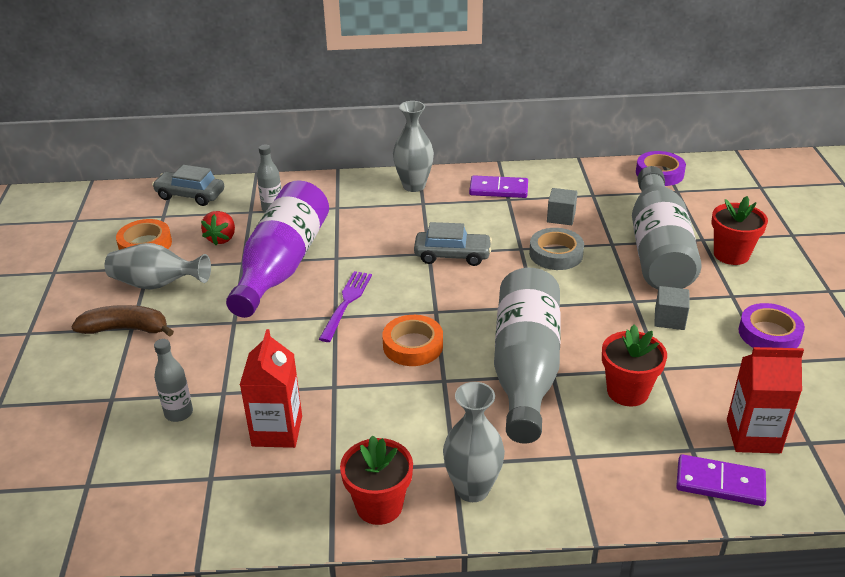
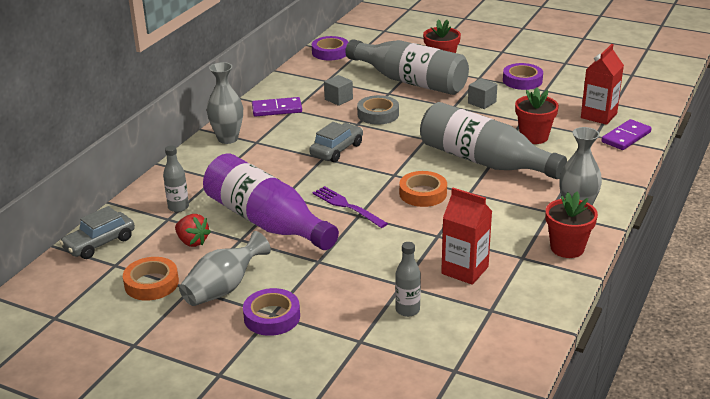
camera: 60 degrees left, 5 degrees down
(126, 329) = (272, 317): brown banana -> purple tape
(498, 189) = (277, 109): purple domino -> purple domino turned 45 degrees clockwise

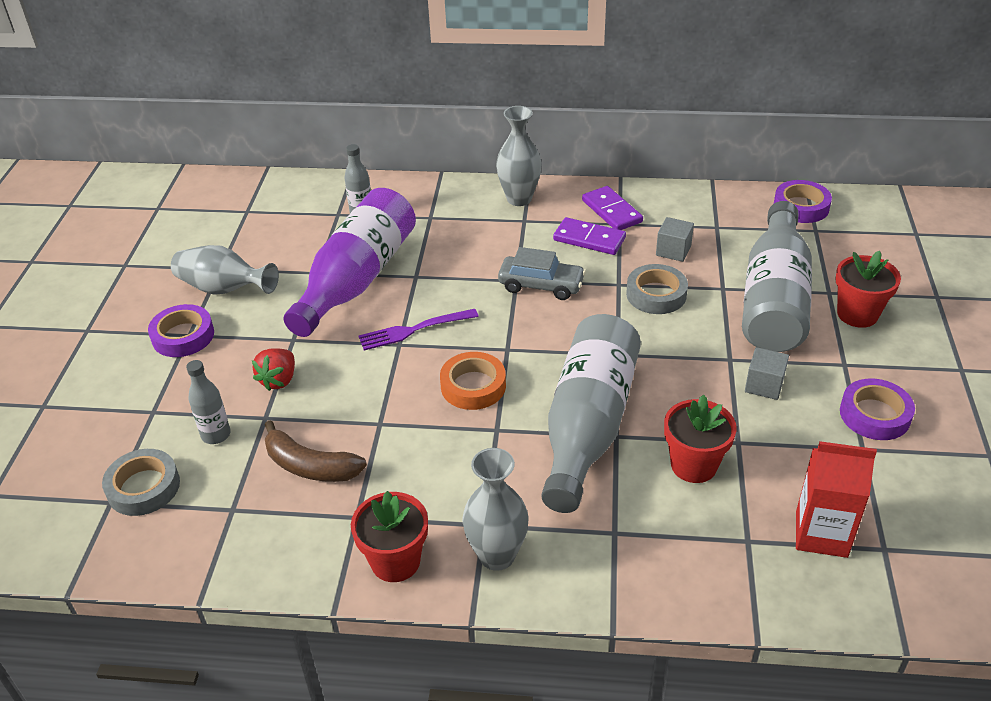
camera: 70 degrees right, 10 degrees up
(99, 243) = (279, 190): grey car -> none
(151, 283) = (222, 242): orange tape -> none
(192, 242) = (301, 243): red strawberry -> red strawberry (279, 380)
(347, 206) = (414, 330): purple fork -> purple fork turned 135 degrees counterclockwise
(447, 351) = (143, 487): none -> grey tape
(465, 270) = (310, 466): red carton -> brown banana
(626, 137) = (768, 583): purple domino -> purple domino (589, 239)

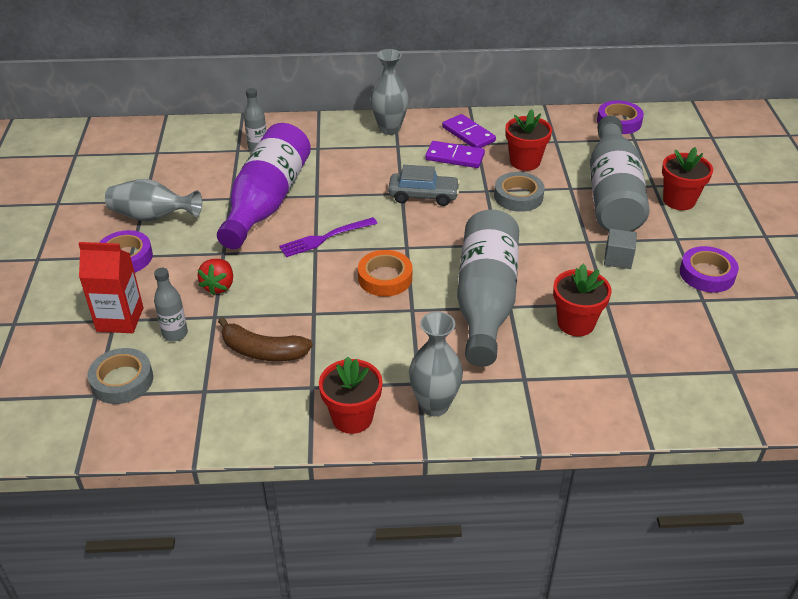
camera: 10 degrees left, 0 degrees up
(673, 250) = (525, 162): grey cube -> red flower pot
(821, 534) = (684, 365): red carton -> red carton (120, 319)

